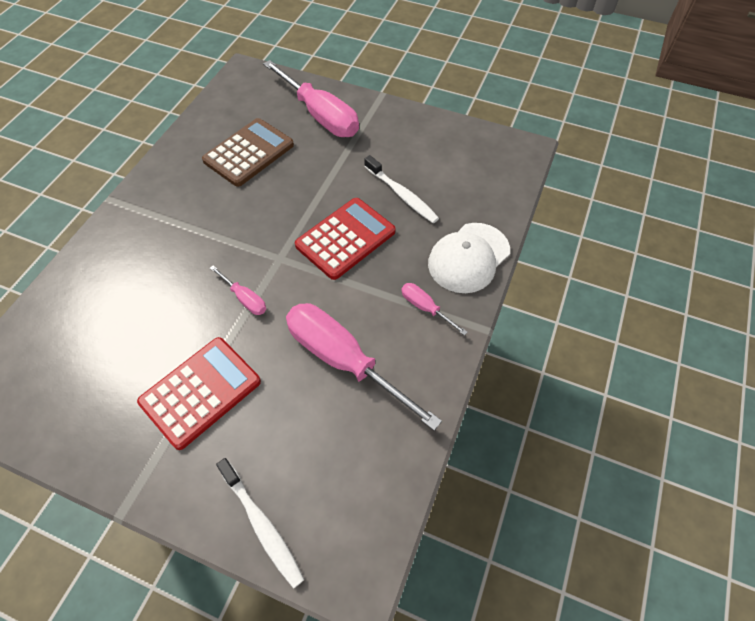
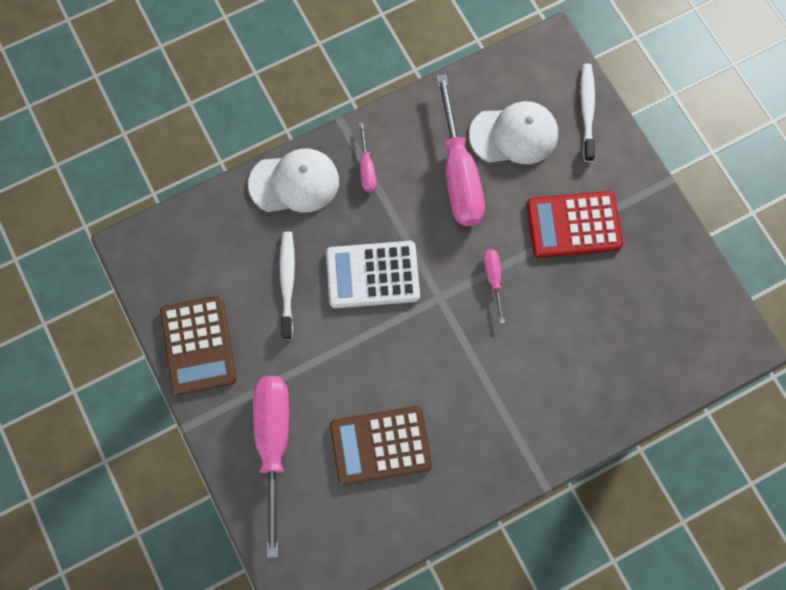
camera: 140 degrees left, 15 degrees up
(321, 436) = (514, 135): none -> white cap
(345, 238) = (372, 275): red calculator -> white calculator
(420, 130) = (198, 345): none -> brown calculator

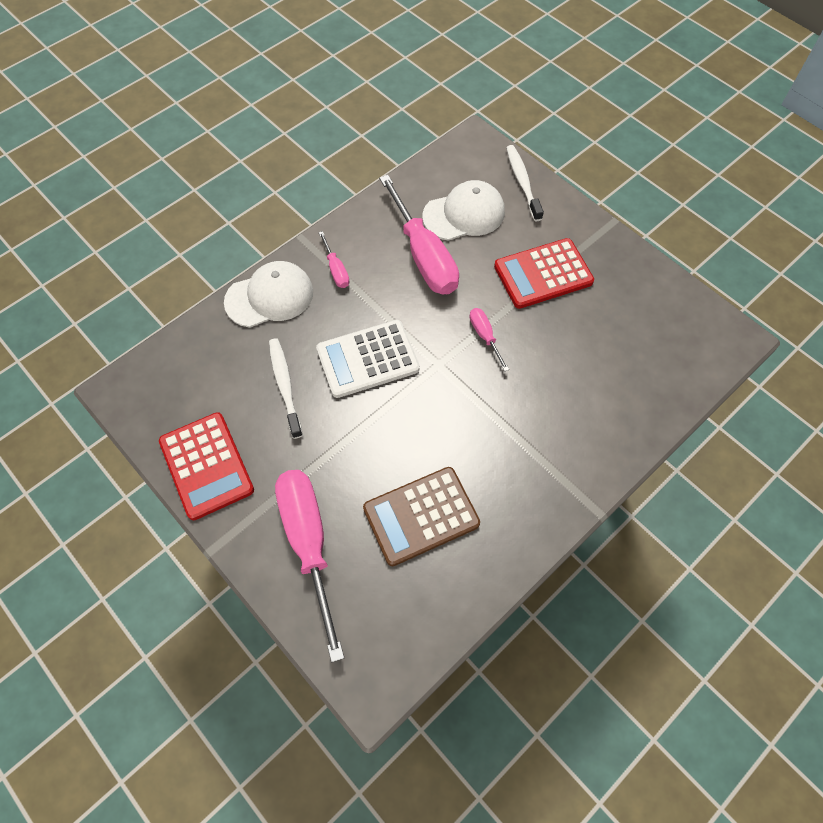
camera: 15 degrees left, 10 degrees down
(198, 345) = (206, 466): brown calculator -> red calculator

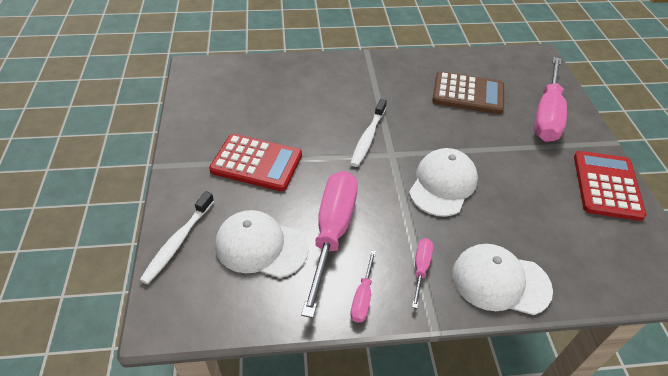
camera: 145 degrees left, 15 degrees down
(285, 386) = (521, 202): white toothbrush -> white toothbrush (368, 137)
(367, 359) = (443, 184): white calculator -> white cap
(484, 336) = (343, 151): pink screwdriver -> pink screwdriver (362, 298)

